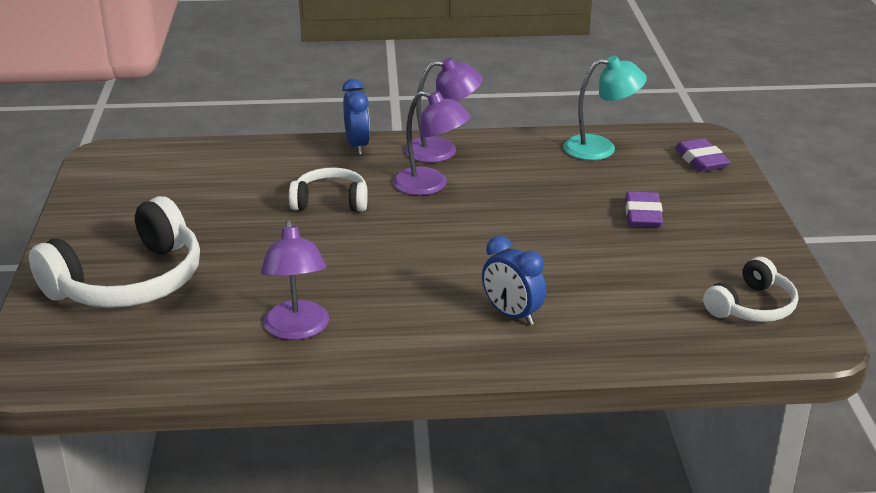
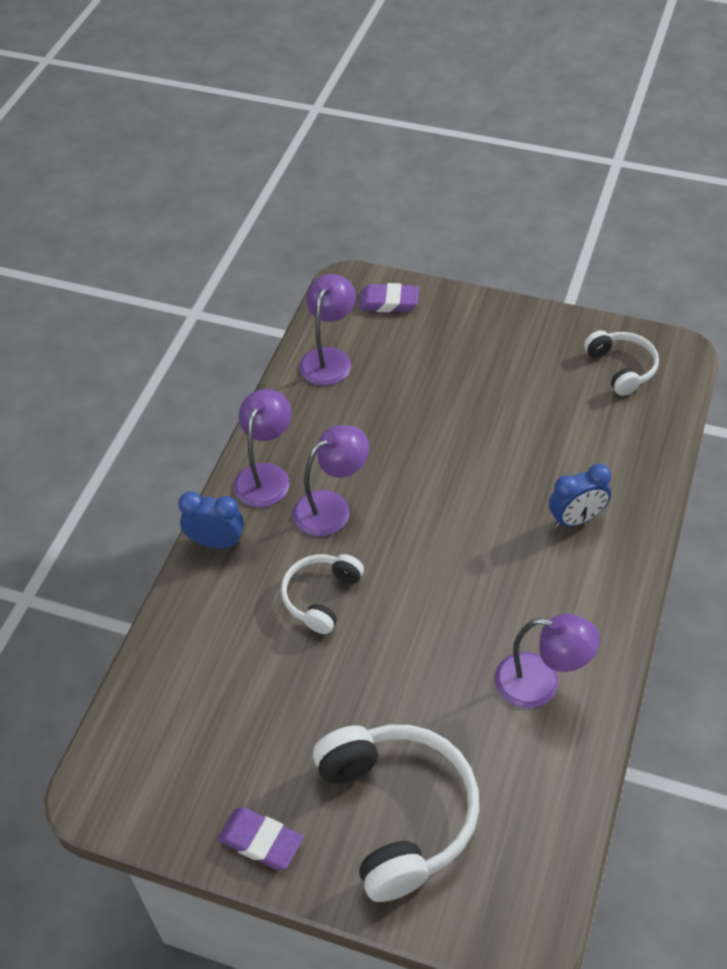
camera: 65 degrees left, 20 degrees up
(600, 148) = (329, 358): turquoise lamp -> purple lamp
(643, 215) = (460, 376): purple eraser -> purple eraser (261, 841)

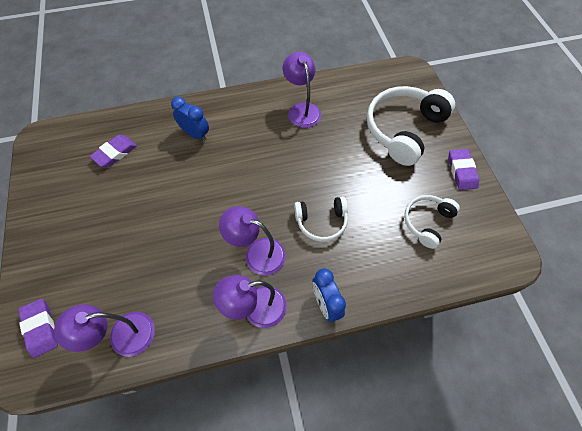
camera: 125 degrees left, 10 degrees up
(597, 420) = (115, 153): none -> purple eraser
(621, 368) = (64, 158): white headphones -> white headphones (427, 222)

